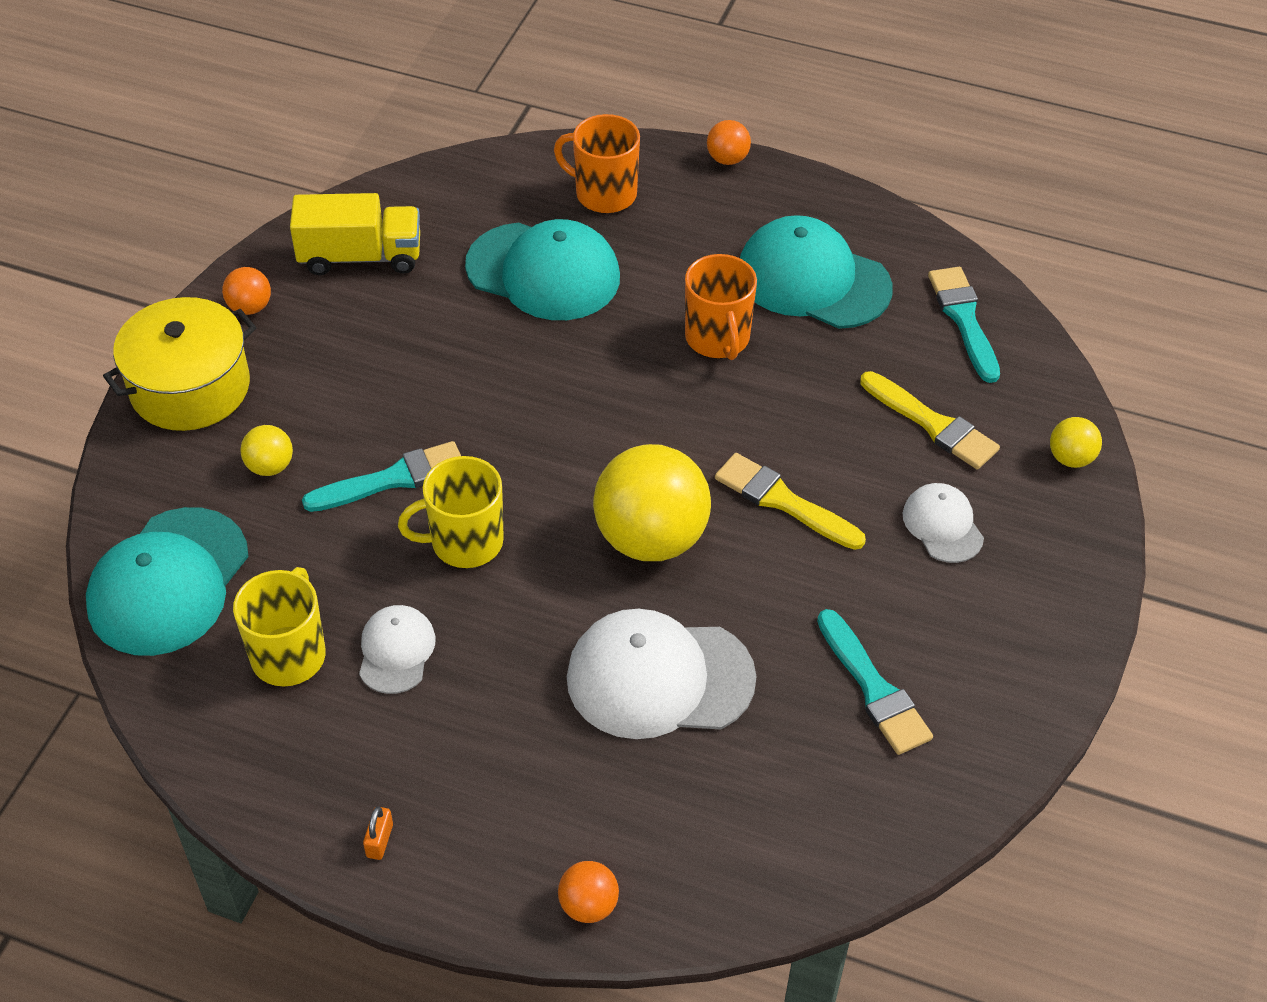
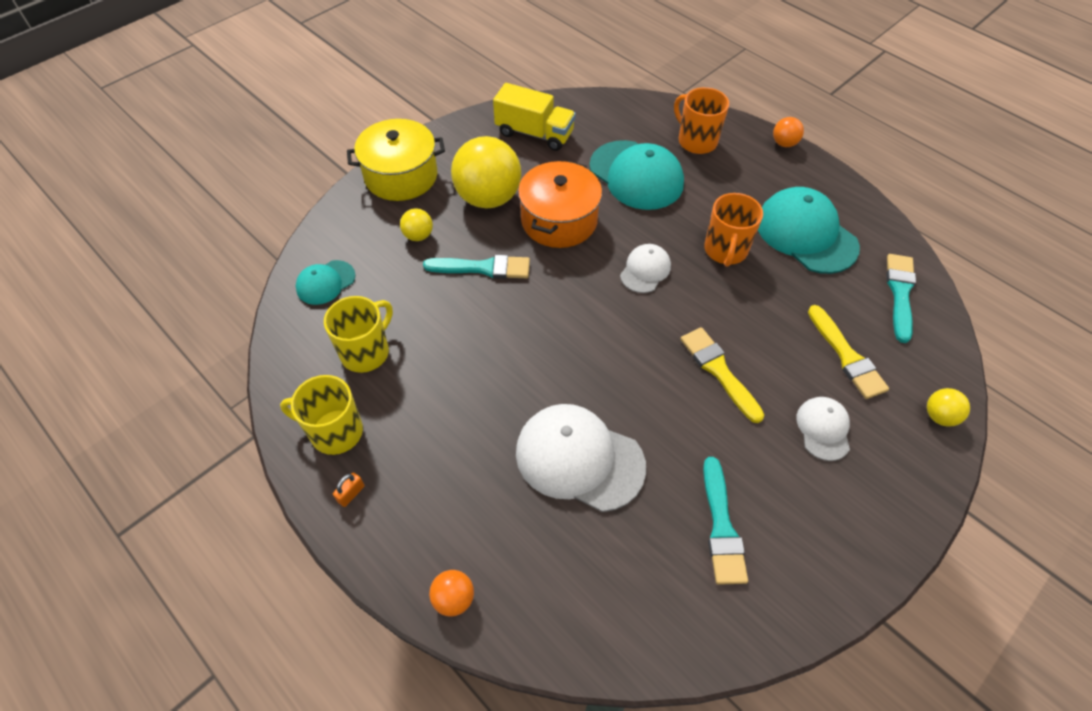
camera: 25 degrees right, 5 degrees up
(168, 582) = (325, 282): turquoise cap -> turquoise cap, size x0.53
(250, 307) = (458, 142): orange ball -> none
(396, 651) = (427, 374): white cap -> white cap (645, 270)
(465, 542) = (504, 322): yellow mug -> yellow mug (335, 432)
(466, 374) = (559, 220): none -> orange pot
(651, 538) = (620, 363): yellow ball -> yellow ball (488, 198)

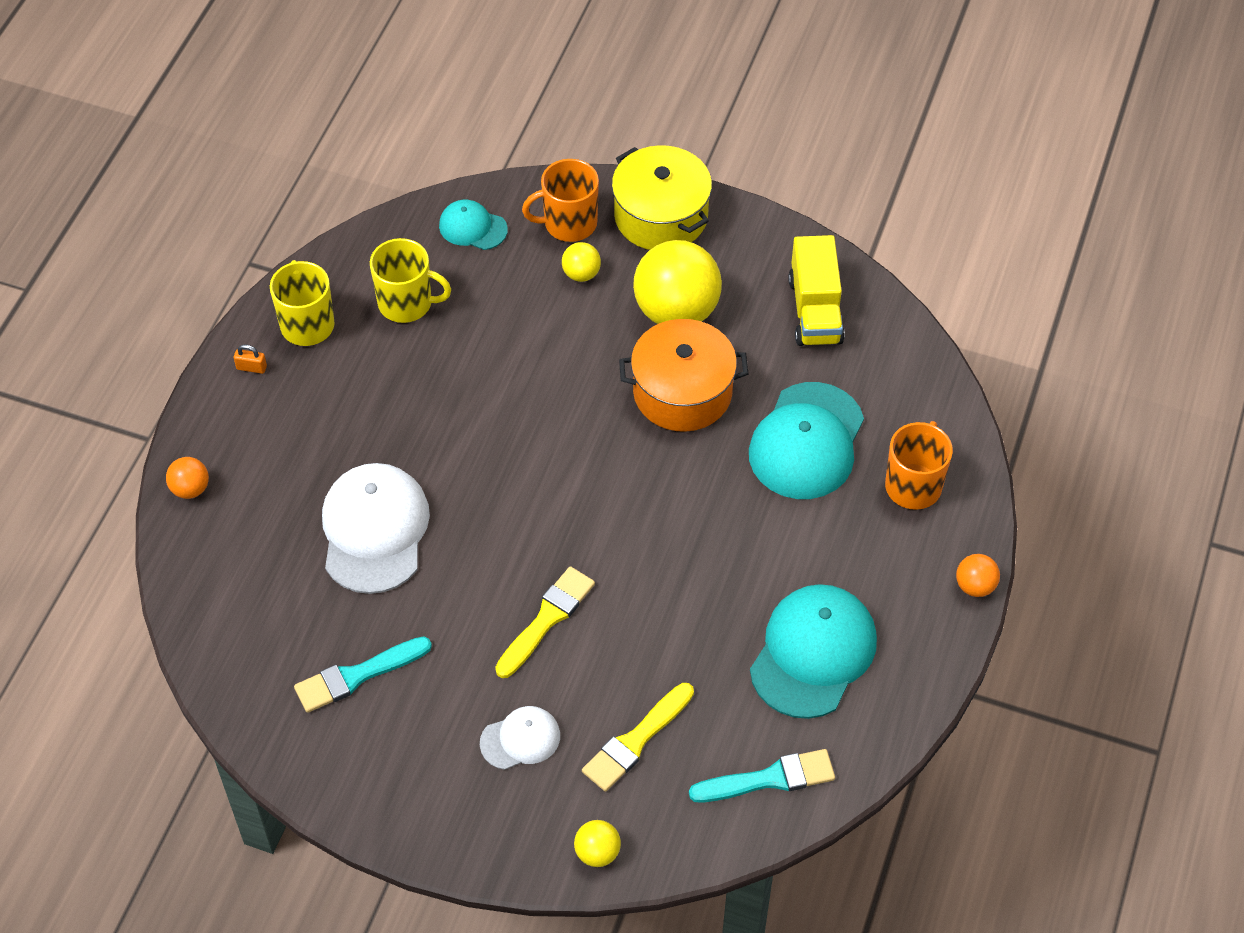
camera: 65 degrees right, 0 degrees up
(483, 268) = (569, 351): turquoise brush -> none
(645, 270) = (654, 503): white cap -> none
(725, 250) = (733, 574): orange mug -> orange mug (569, 223)

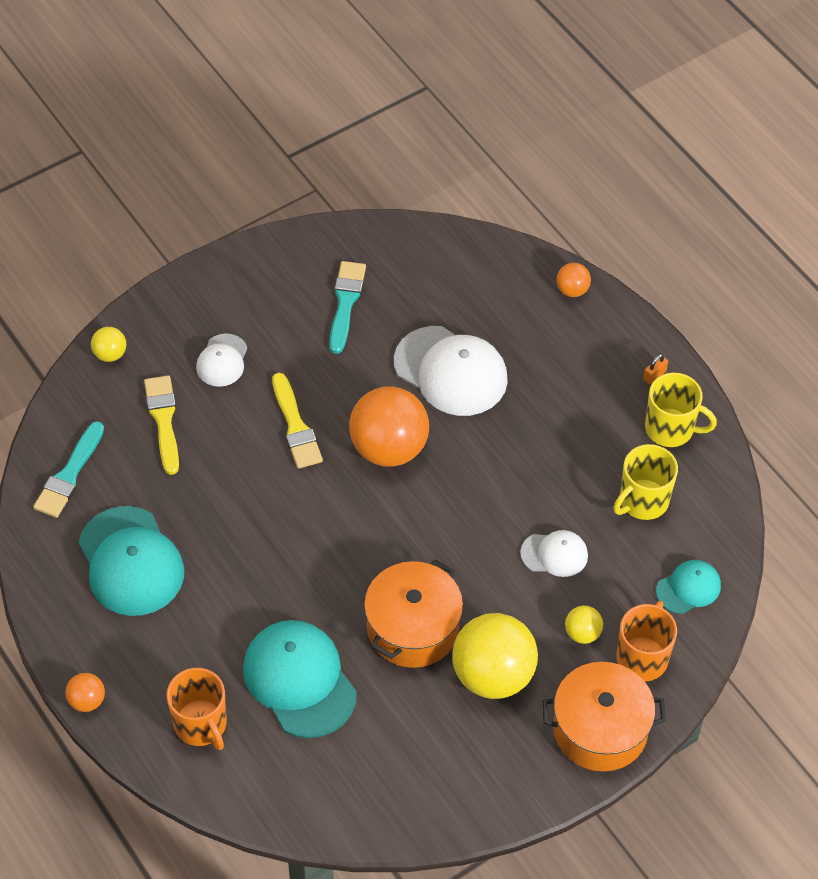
camera: 125 degrees right, 0 degrees up
(508, 526) = (389, 448): none -> orange ball
(518, 335) = (554, 554): none -> white cap
(661, 216) = (600, 729): yellow pot -> orange pot
(815, 310) = (415, 775): yellow truck -> none

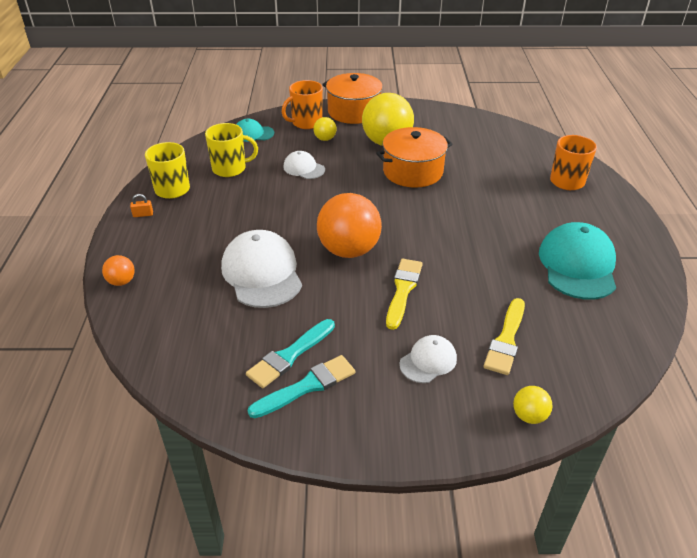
camera: 145 degrees left, 15 degrees down
(69, 475) = (607, 336): turquoise brush -> turquoise brush (307, 386)
(87, 701) = (637, 213): orange ball -> none
(299, 680) = (495, 176): turquoise cap -> none

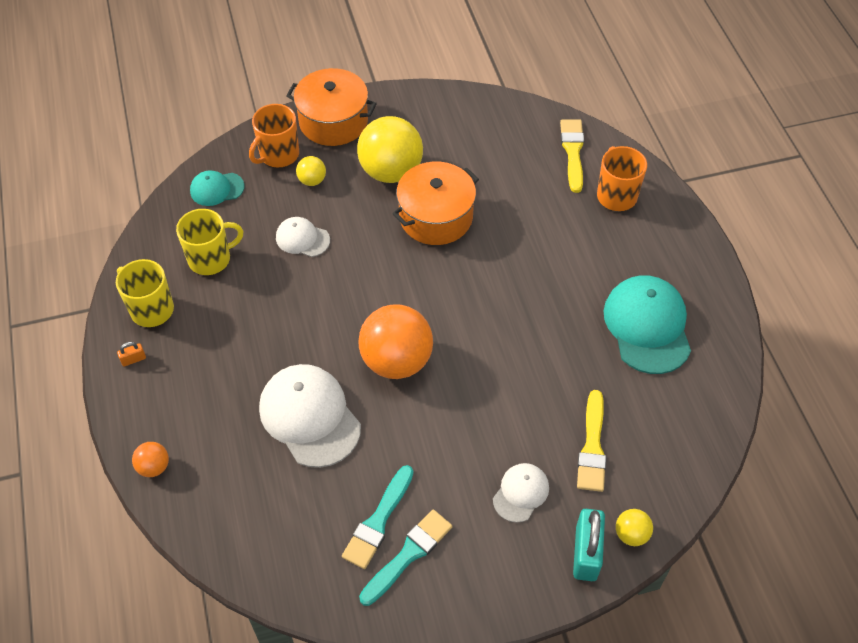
camera: 15 degrees left, 15 degrees up
(403, 290) = (471, 405): yellow brush -> yellow brush (573, 152)
(479, 421) = (586, 553): none -> turquoise padlock

